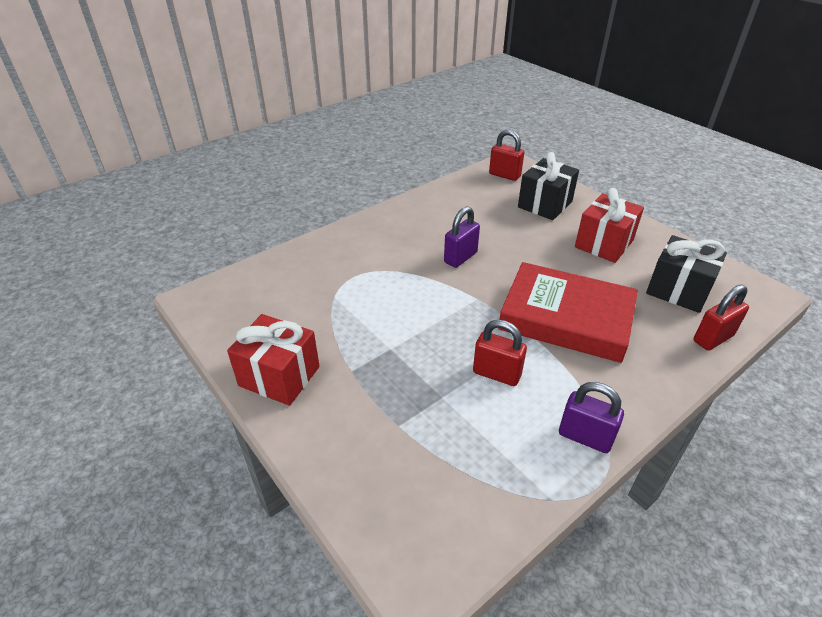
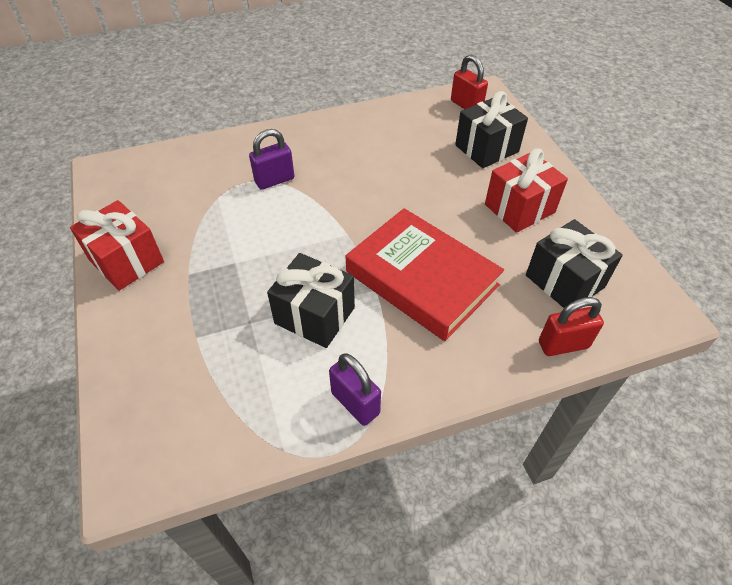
camera: 20 degrees right, 10 degrees up
(460, 257) = (359, 187): purple padlock -> purple padlock (274, 180)
(496, 374) = (314, 315): red padlock -> black gift

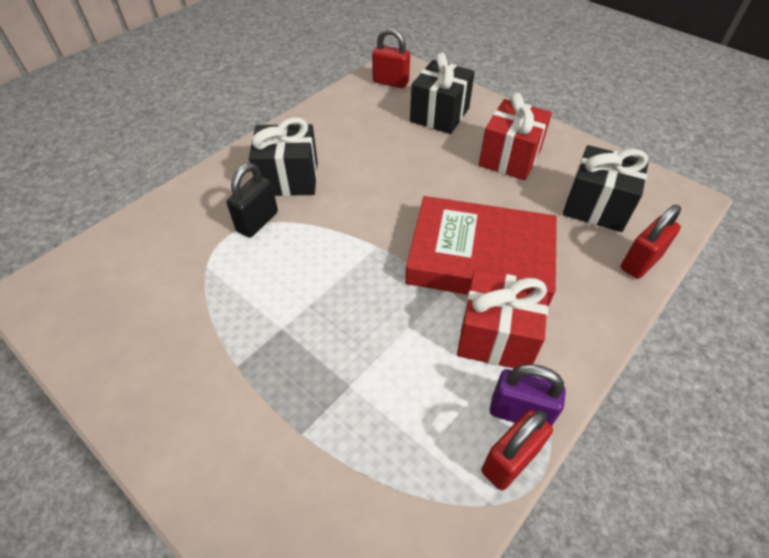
camera: 30 degrees left, 0 degrees up
(126, 261) = (146, 388): red gift -> red gift (496, 336)
(274, 180) = (257, 222): purple padlock -> black padlock
(314, 315) = (410, 344): black gift -> black gift (288, 178)
(320, 430) = (509, 460): none -> red padlock

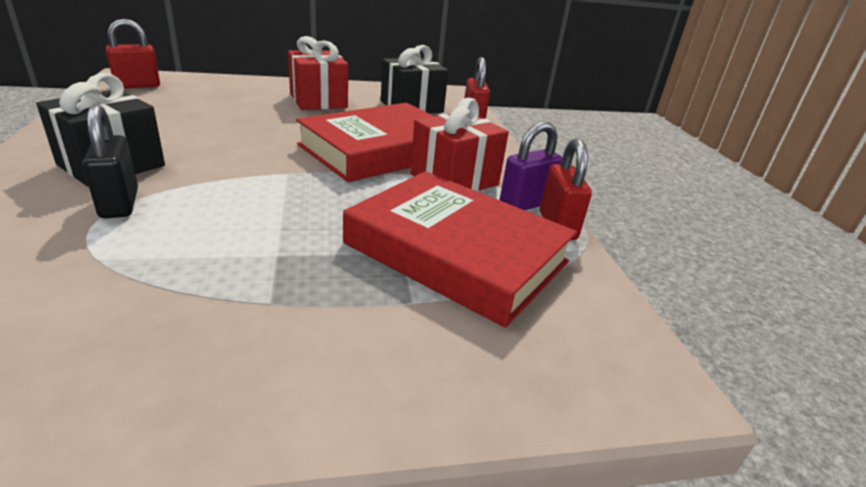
camera: 55 degrees left, 20 degrees down
(385, 417) = (456, 253): none -> red book
(439, 115) = (221, 93): black gift -> none

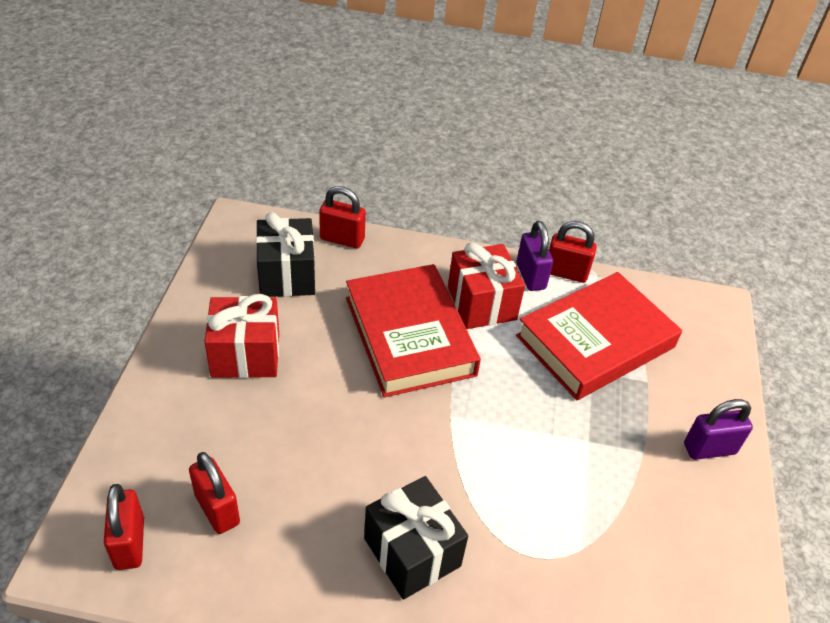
camera: 70 degrees left, 15 degrees up
(119, 204) = (497, 540): black padlock -> none
(165, 103) = (217, 509): none -> red padlock
(295, 379) = (709, 449): none -> purple padlock

